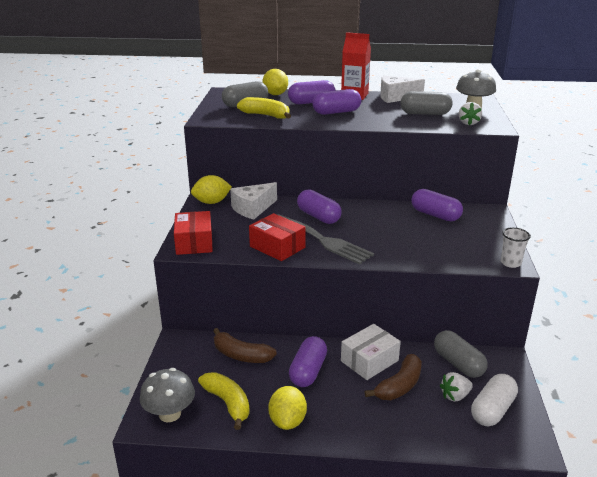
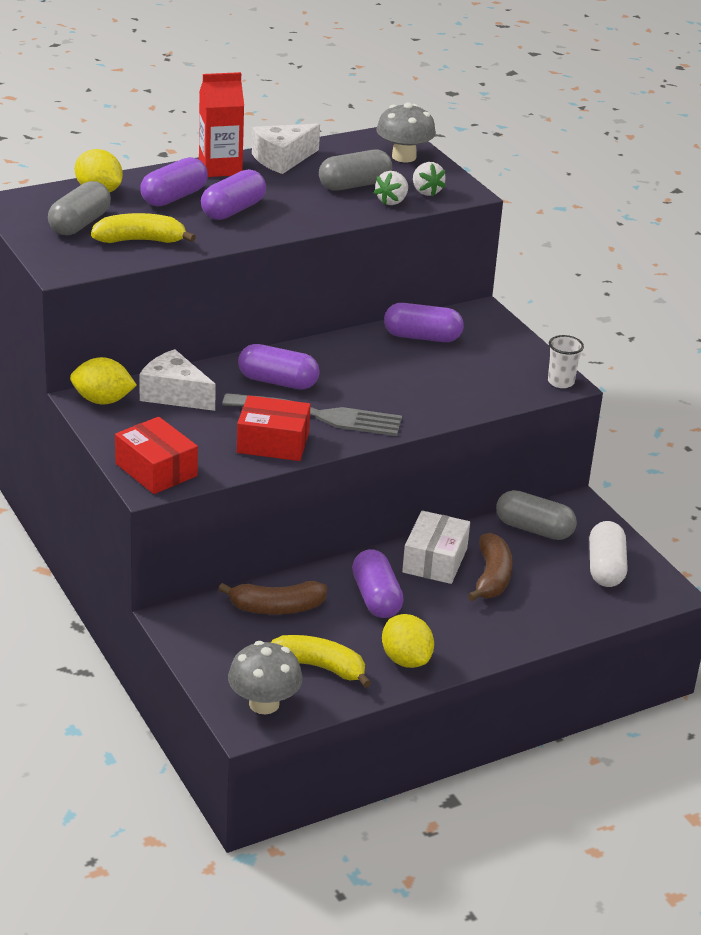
camera: 35 degrees left, 5 degrees up
(212, 202) = (103, 400): yellow lemon -> yellow lemon turned 60 degrees clockwise
(252, 208) = (174, 394): white cheese -> white cheese turned 105 degrees clockwise
(455, 396) = (557, 567): white strawberry -> white strawberry (392, 201)

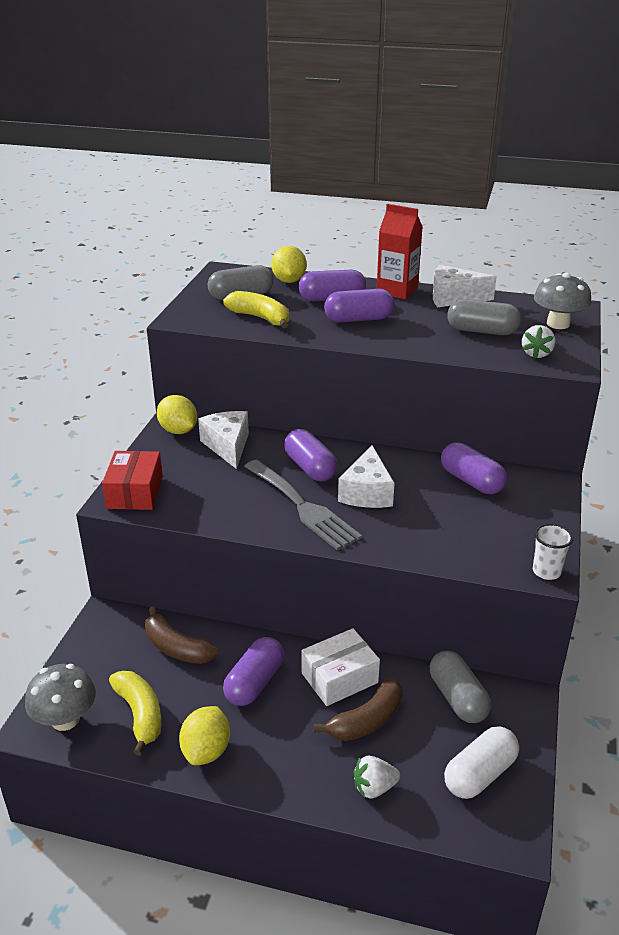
camera: 45 degrees right, 0 degrees up
(273, 443) = (238, 511): red box -> none
(354, 382) = (366, 492): none -> white cheese
(392, 201) = (495, 352): white strawberry -> white strawberry (374, 788)

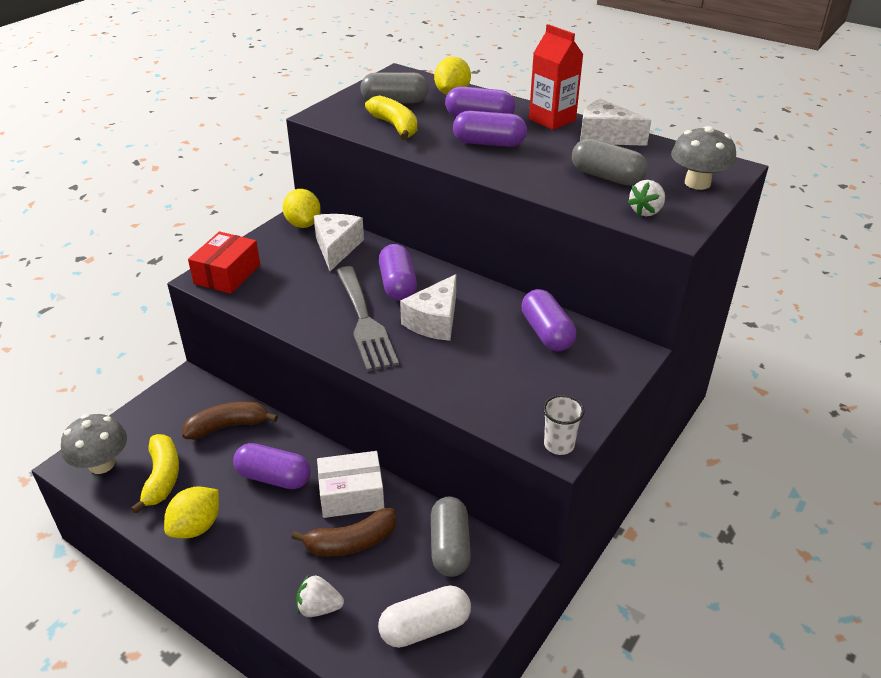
camera: 20 degrees right, 5 degrees up
(177, 648) = (228, 426): brown banana -> brown banana turned 105 degrees clockwise
(254, 683) = (273, 477): purple capsule -> purple capsule turned 60 degrees clockwise

